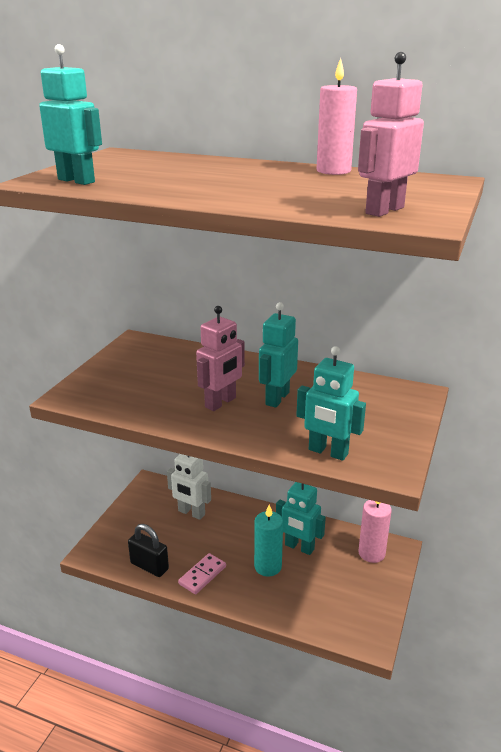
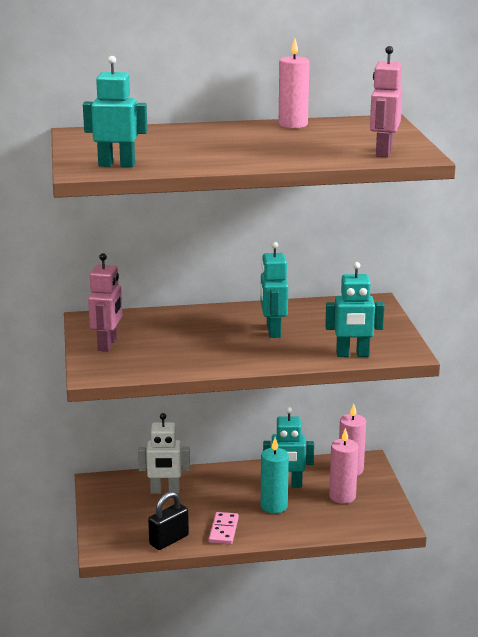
camera: 30 degrees left, 5 degrees down
(149, 566) = (169, 540): black padlock -> black padlock turned 45 degrees counterclockwise
(221, 403) = (232, 345): pink robot -> pink robot (107, 344)
(340, 582) = (342, 496): none -> pink candle

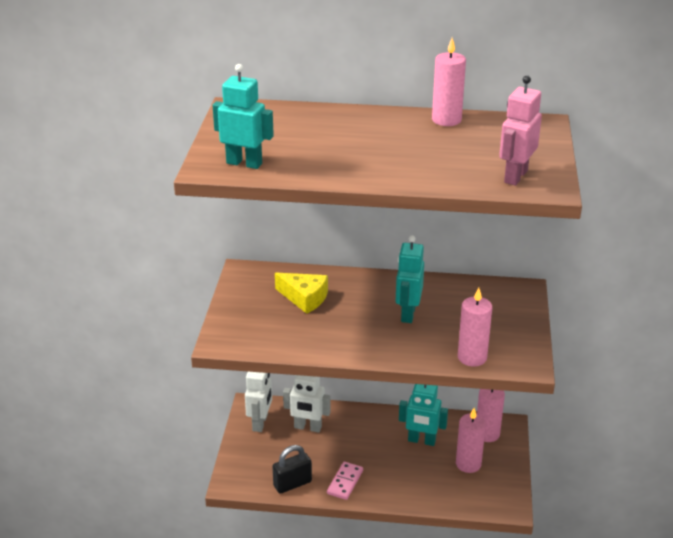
camera: 15 degrees right, 10 degrees up
(107, 344) = (248, 307): pink robot -> none
(112, 495) = (260, 423): none -> white robot
(162, 331) = (304, 298): none -> yellow cheese
(274, 506) = (400, 463): turquoise candle -> none
(352, 354) = (472, 357): turquoise robot -> pink candle

